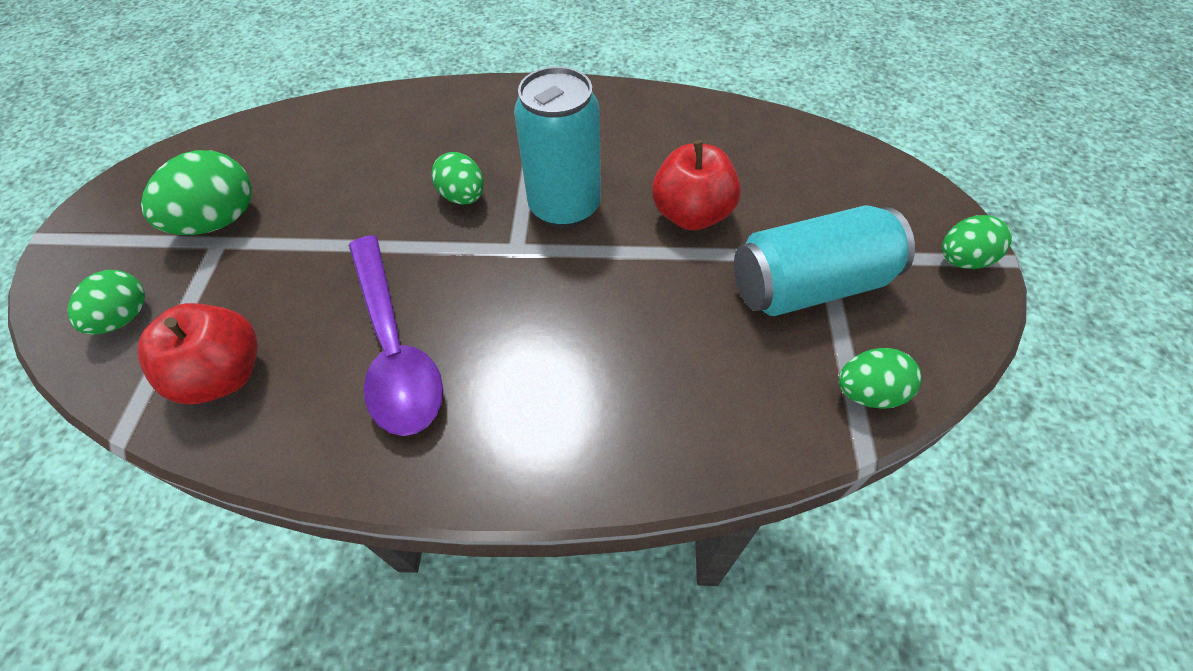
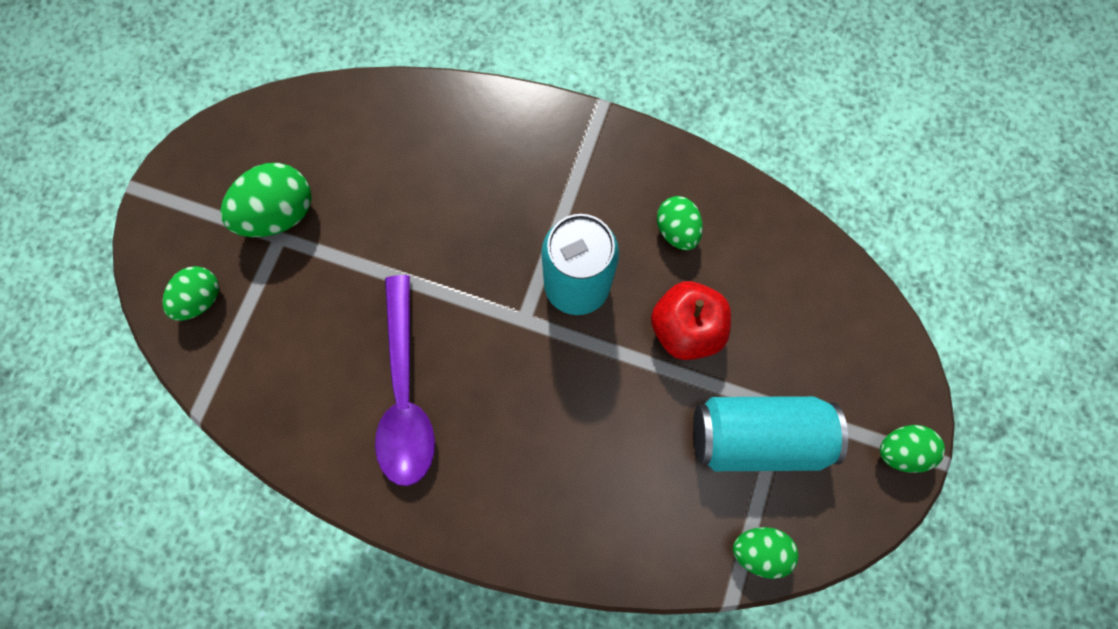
camera: 15 degrees right, 20 degrees up
(224, 375) = (274, 379): red apple -> none
(463, 197) = (491, 247): green egg -> green egg (676, 230)

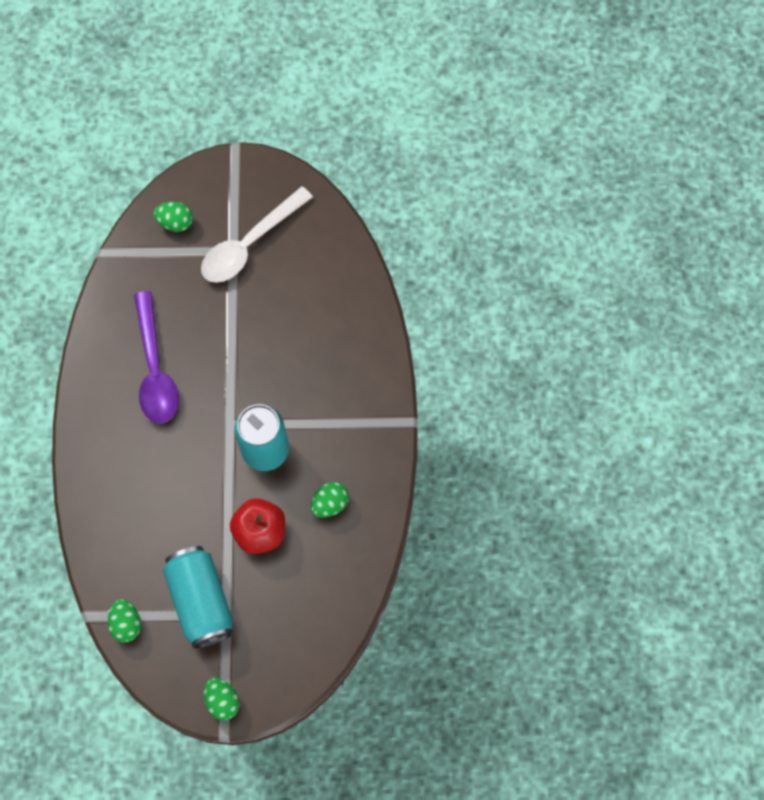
camera: 70 degrees right, 5 degrees down
(281, 214) = (249, 244): green egg -> white spoon
(405, 394) = (155, 369): purple spoon -> purple spoon turned 75 degrees counterclockwise

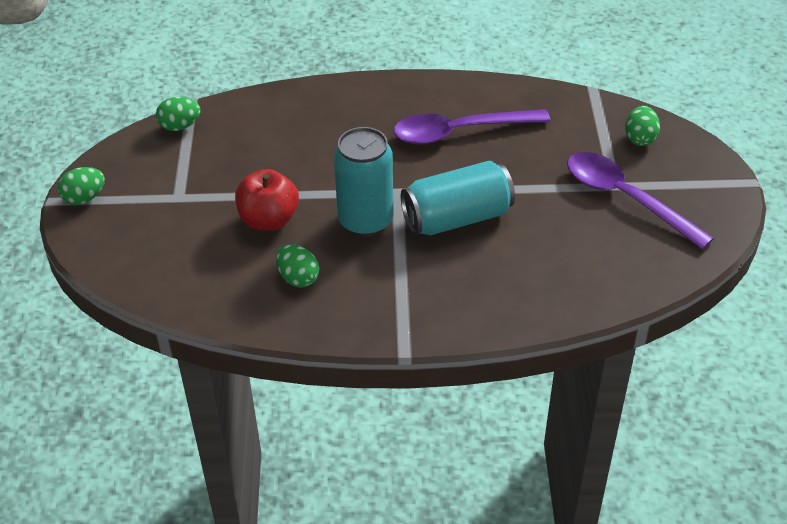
camera: 90 degrees right, 25 degrees down
(201, 601) = (195, 177): turquoise can -> turquoise can (457, 218)
(249, 244) = (625, 198): white spoon -> purple spoon

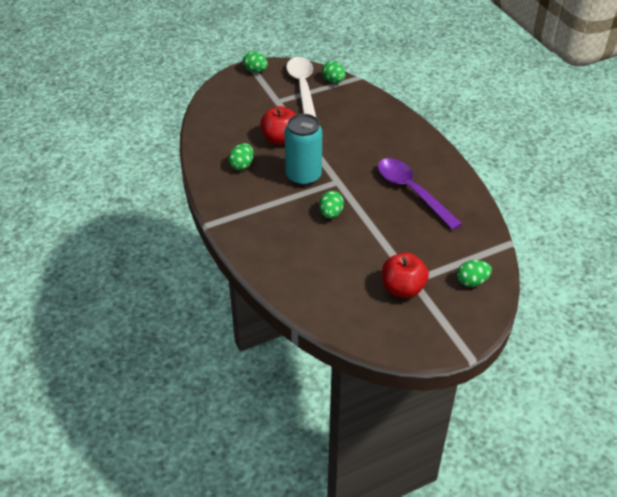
camera: 65 degrees right, 0 degrees up
(168, 161) = (302, 87): none -> white spoon
(457, 218) = (331, 213): turquoise can -> green egg
(625, 198) = (402, 288): purple spoon -> red apple

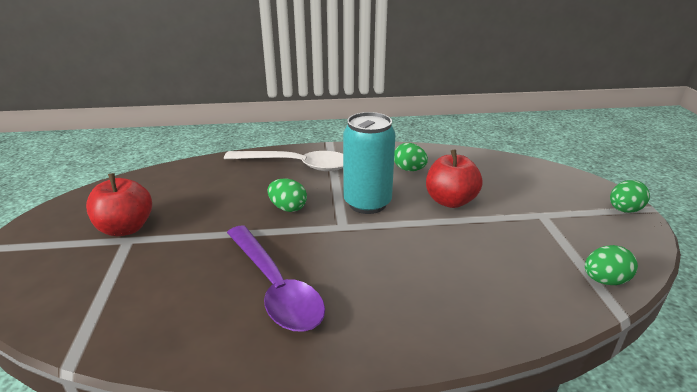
camera: 110 degrees right, 15 degrees down
(302, 87) = (580, 243): white spoon -> white spoon (296, 165)
(411, 191) = (275, 287): purple spoon -> purple spoon turned 75 degrees clockwise
(472, 281) = (62, 289): green egg -> none

